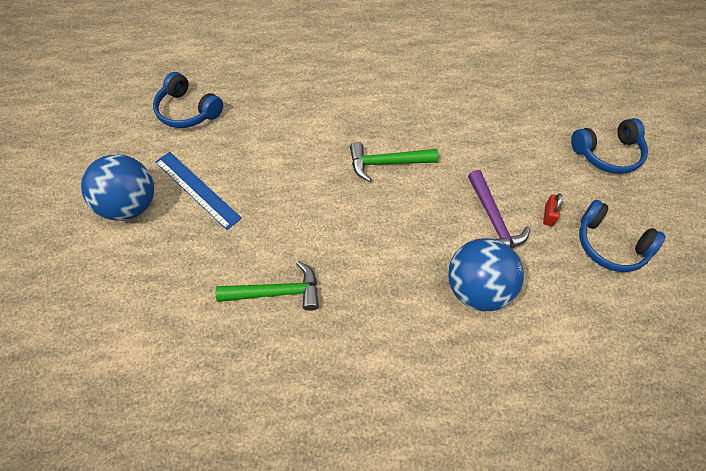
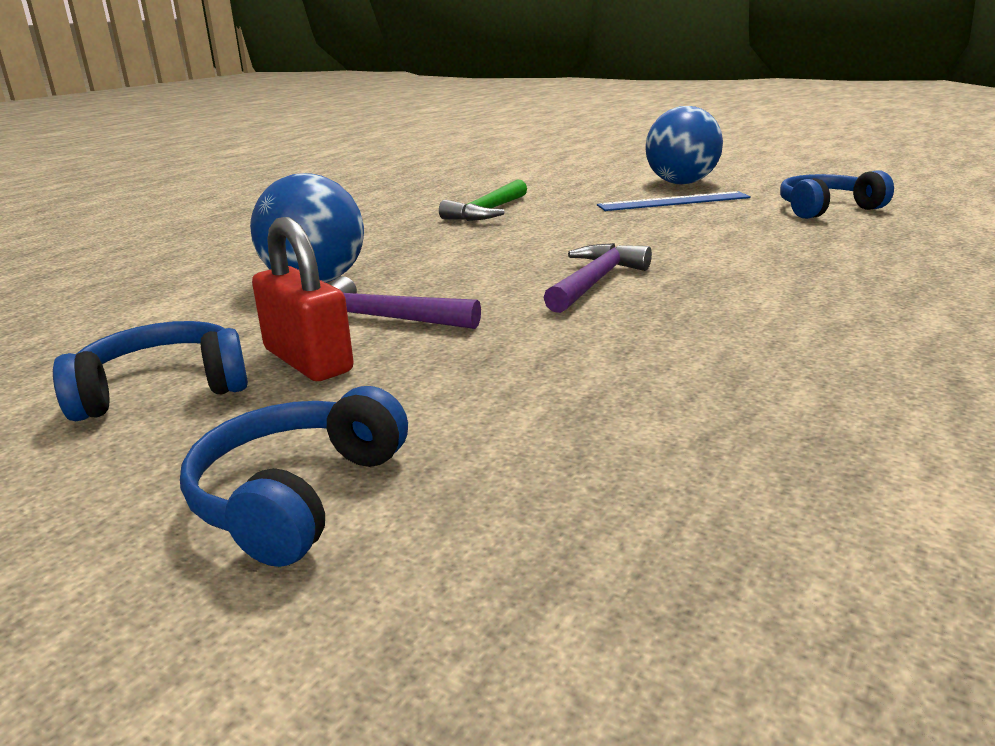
camera: 125 degrees right, 35 degrees down
(386, 163) = (595, 281): green hammer -> purple hammer
(549, 215) = (308, 361): red padlock -> red padlock, size x2.04

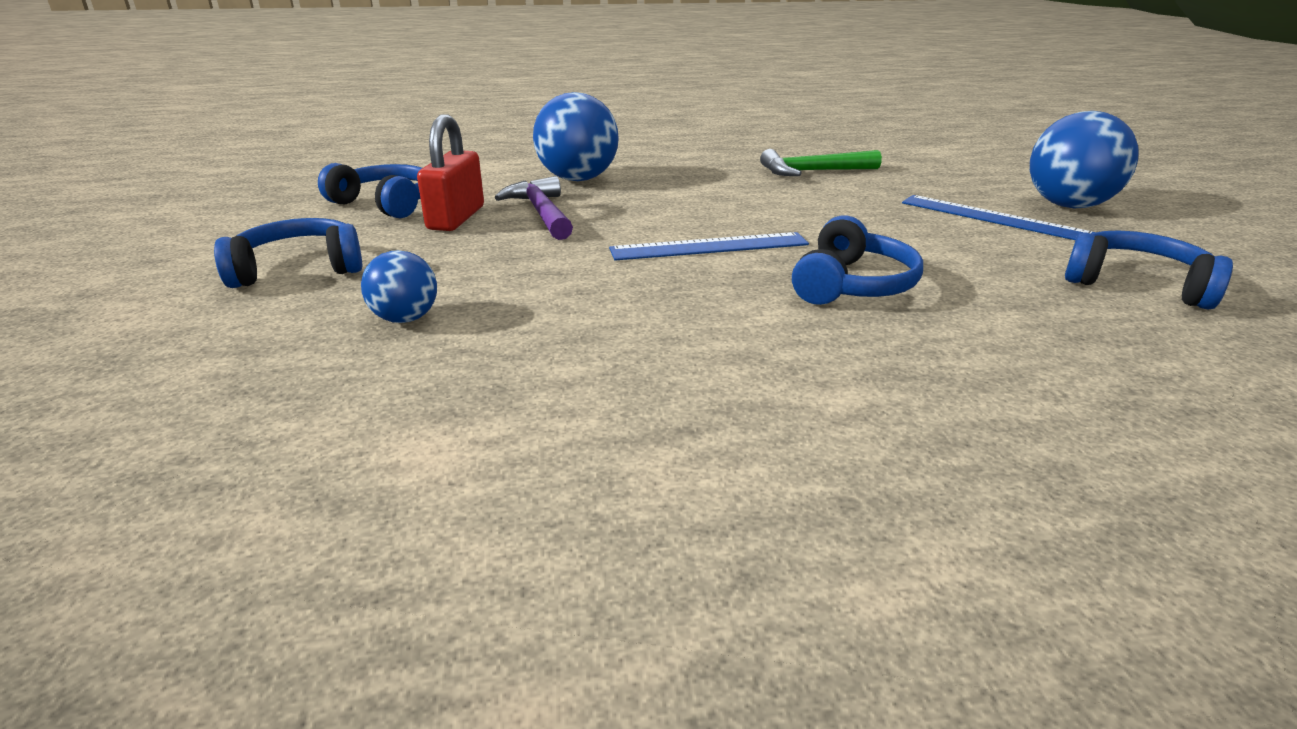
camera: 50 degrees right, 5 degrees up
(581, 452) = (405, 319): none -> blue ball
(595, 281) = (709, 247): purple hammer -> blue ruler
(740, 264) = (852, 285): none -> blue headphones

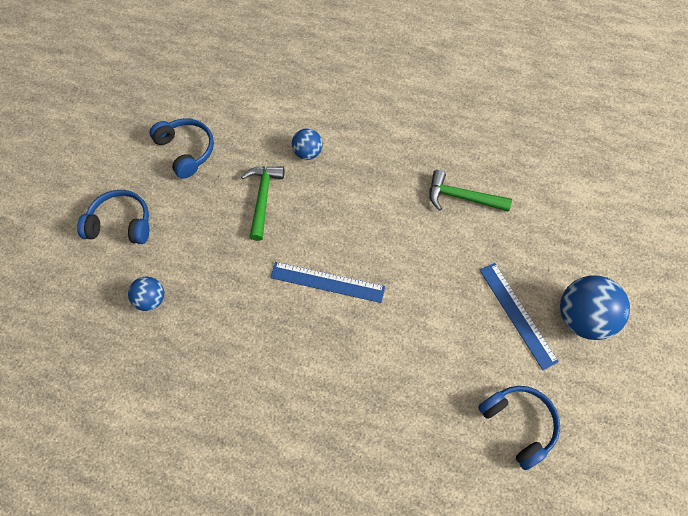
camera: 25 degrees right, 35 degrees up
(456, 218) = (215, 187): red padlock -> none
(541, 213) = (263, 198): purple hammer -> green hammer
(578, 179) = (308, 152): blue ball -> blue ball, size x0.56
(852, 285) = (370, 357): blue headphones -> none

